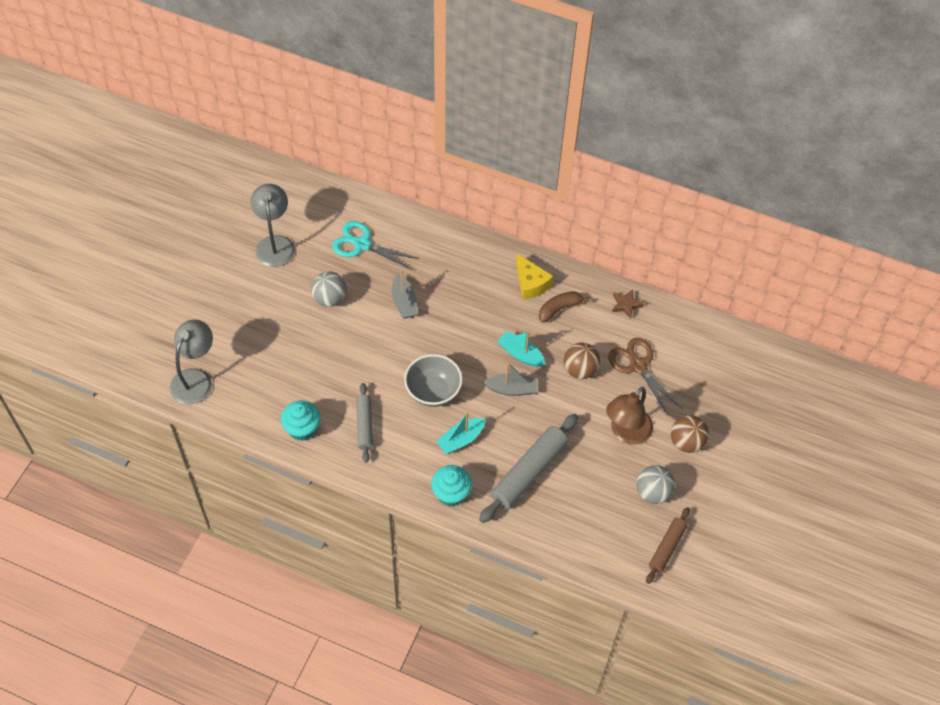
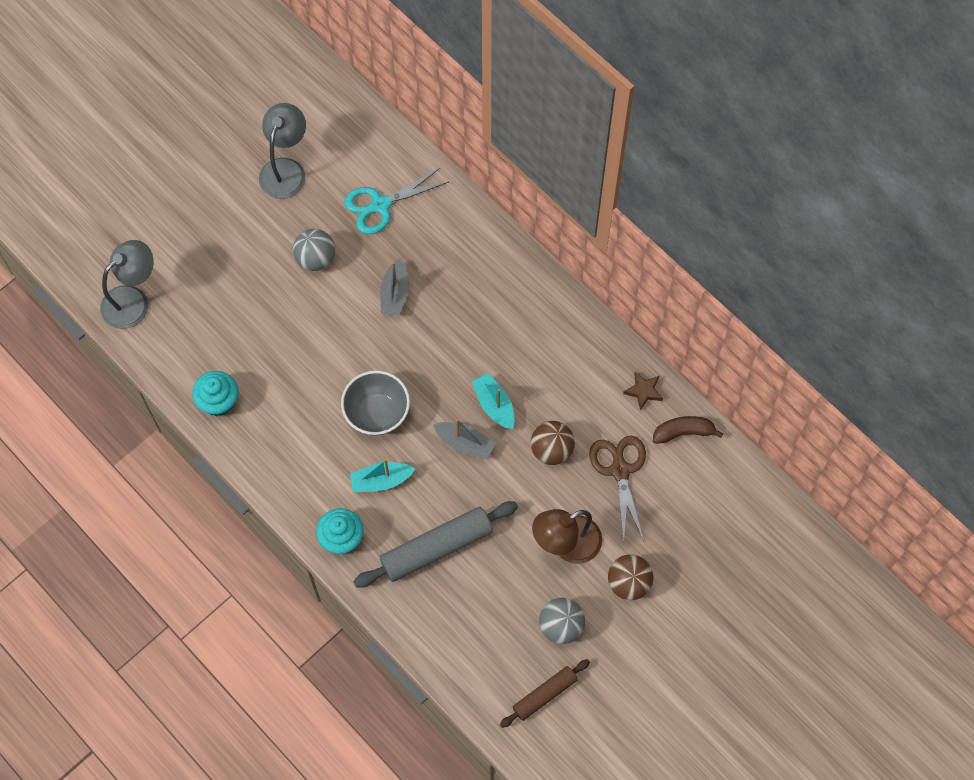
camera: 25 degrees right, 10 degrees up
(362, 244) = (380, 205): turquoise scissors -> turquoise scissors turned 75 degrees counterclockwise
(365, 425) = (286, 423): grey rolling pin -> none
(530, 284) = (547, 324): yellow cheese -> none
(559, 309) = (565, 367): brown banana -> brown banana (683, 432)

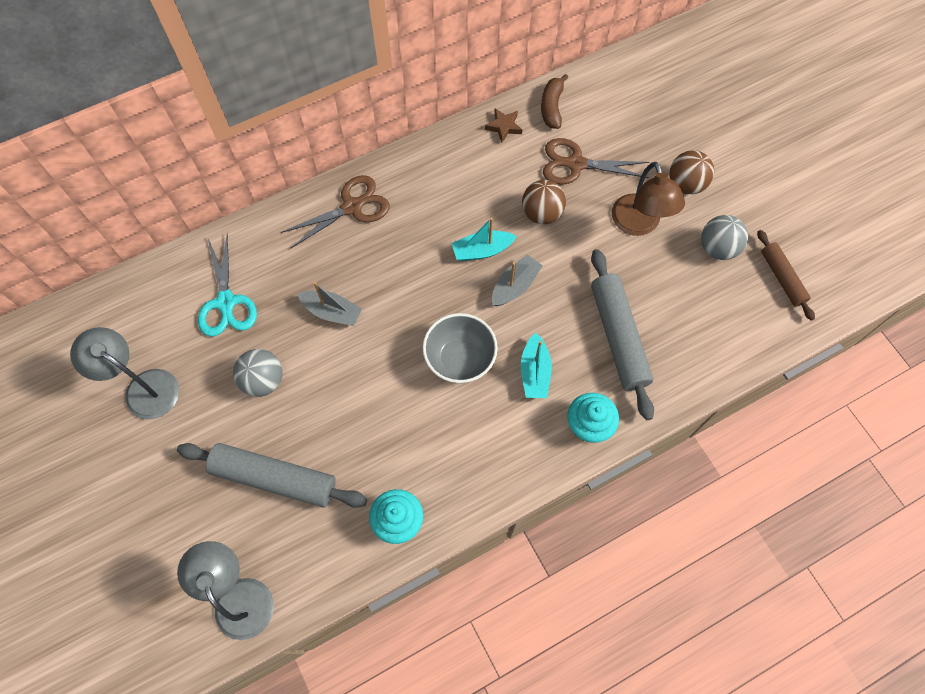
camera: 75 degrees left, 0 degrees up
(233, 295) = (274, 478): none -> grey rolling pin
(508, 278) = (352, 207): none -> brown scissors

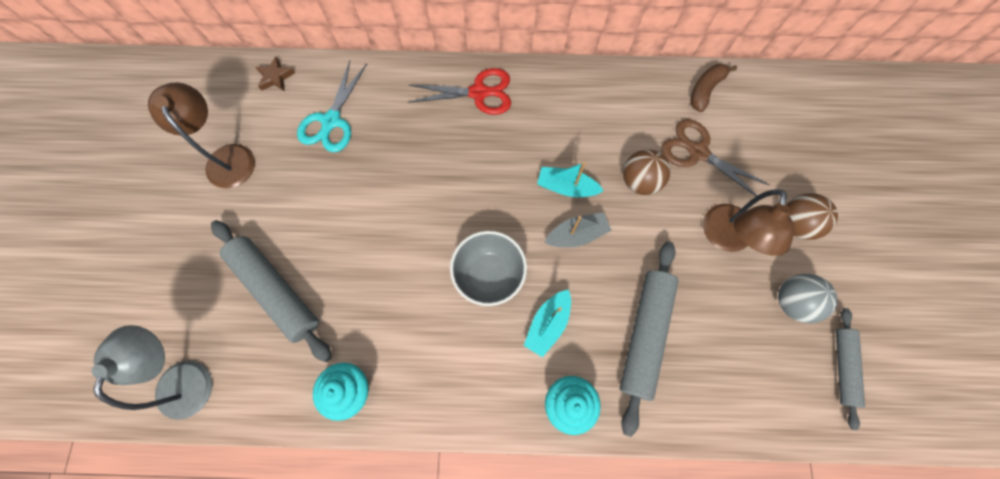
camera: 30 degrees right, 5 degrees up
(143, 388) = (227, 157): grey lamp -> brown lamp
(263, 380) = (319, 202): grey ball -> none
(332, 312) = (408, 174): grey boat -> none
(352, 207) = (478, 93): brown scissors -> red scissors
(503, 127) = (650, 87): brown star -> brown star (275, 77)
(782, 278) = (842, 367): brown rolling pin -> grey rolling pin

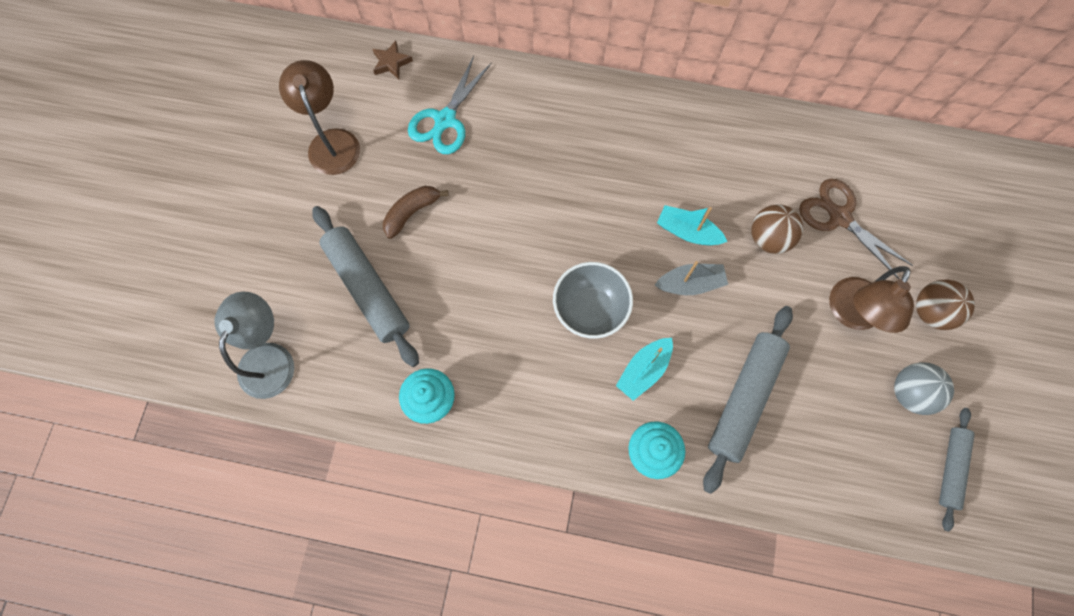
camera: 10 degrees right, 0 degrees up
(478, 93) = (608, 114): red scissors -> none
(705, 90) = (862, 149): brown banana -> brown banana (412, 212)

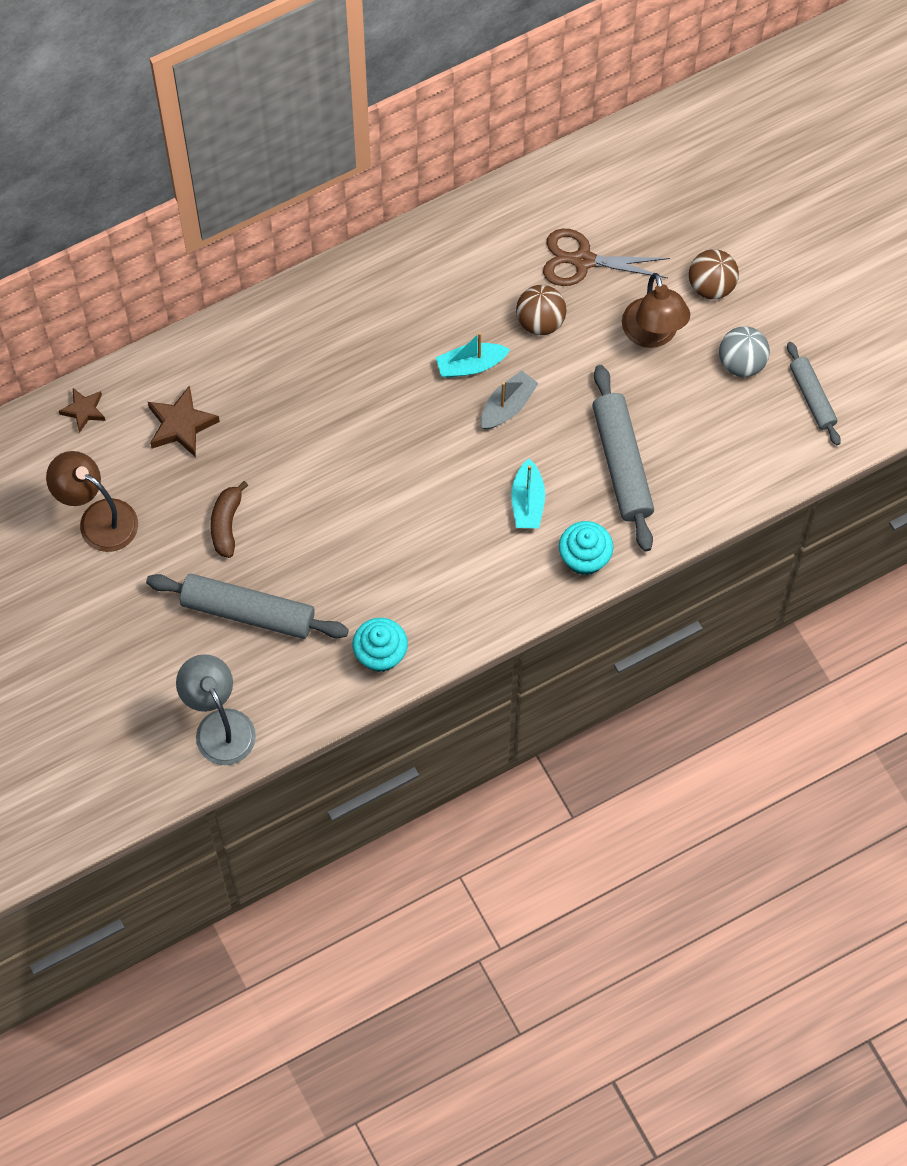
camera: 40 degrees left, 5 degrees down
(445, 120) = (181, 425): turquoise scissors -> brown star
(590, 309) = (445, 488): grey bowl -> none

